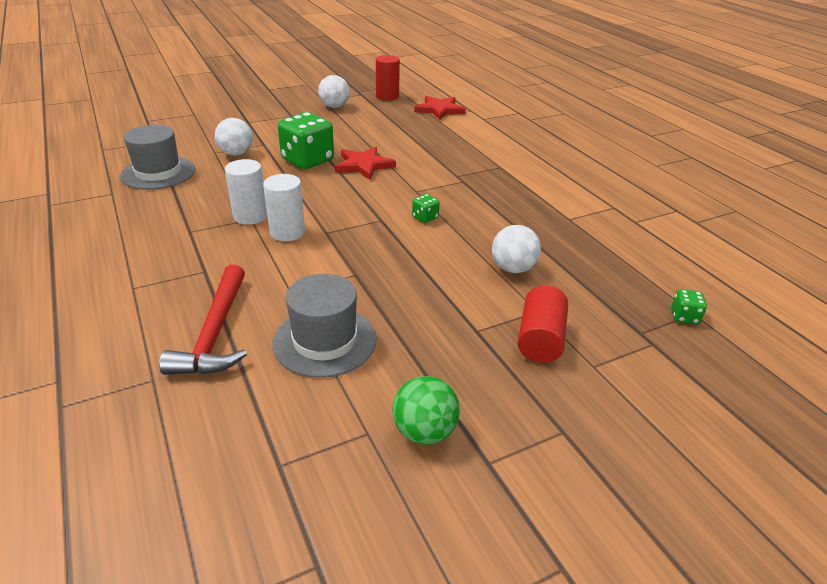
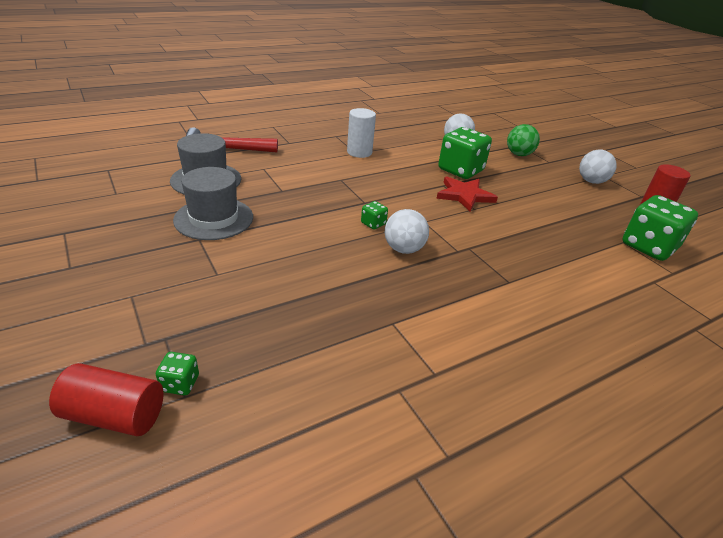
camera: 85 degrees right, 0 degrees up
(158, 173) = (412, 122): grey hat -> grey hat (214, 218)
(287, 232) = (338, 165): white cylinder -> none
(424, 431) = (105, 211): green ball -> green ball (519, 154)
(439, 110) = (648, 247): red star -> green dice
(513, 268) = (286, 267): white ball -> white ball (403, 249)
(540, 339) = (177, 270): red cylinder -> red cylinder (115, 415)

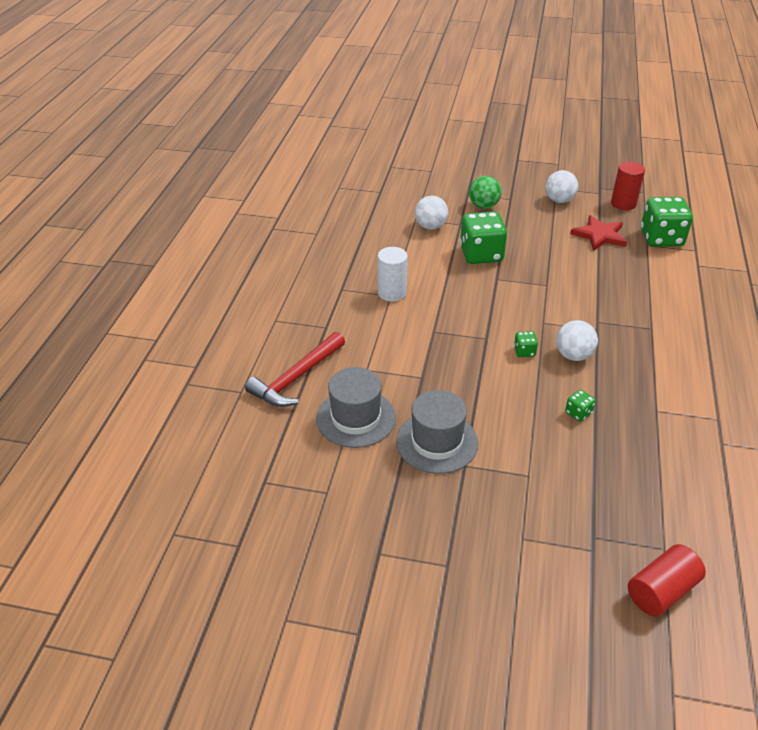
camera: 45 degrees left, 5 degrees up
(180, 383) = (650, 546): green dice -> green dice (578, 413)
(464, 195) = (523, 277): red star -> red star (599, 235)

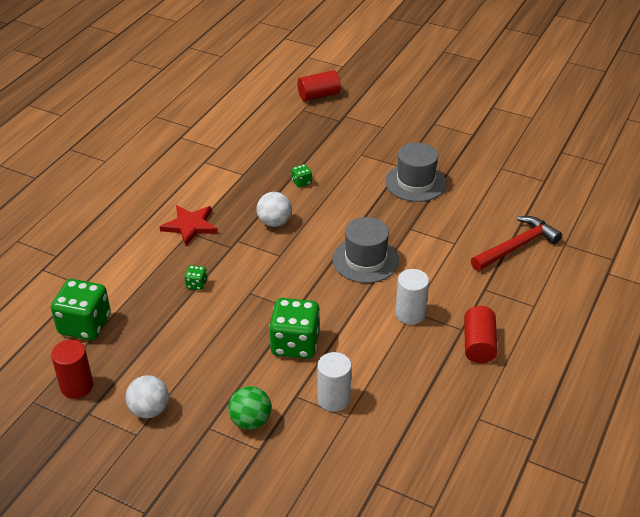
camera: 165 degrees left, 0 degrees up
(324, 280) = (478, 344): none -> red cylinder
(356, 418) = (472, 208): grey hat -> grey hat (365, 260)
(430, 226) = (333, 399): white ball -> white cylinder
(524, 351) = (313, 233): green dice -> green dice (196, 284)
(599, 235) = (147, 343): red star -> red star (190, 226)

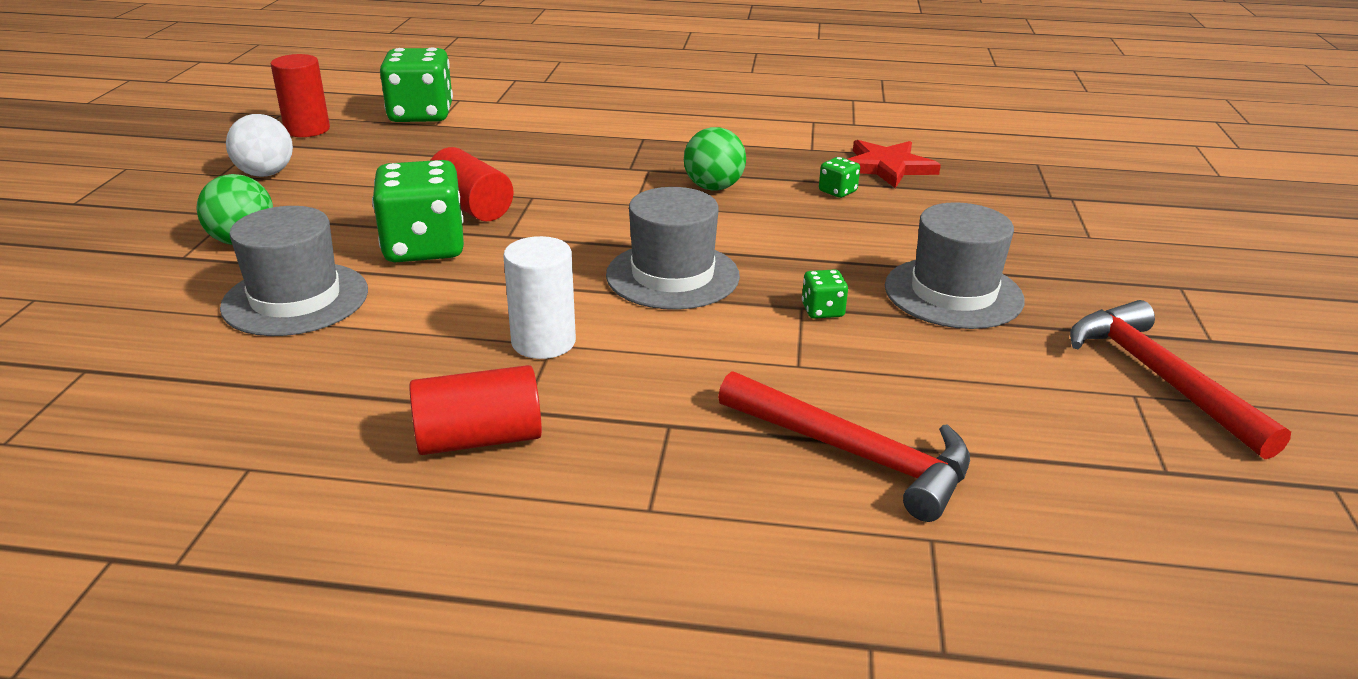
camera: 70 degrees right, 10 degrees down
(190, 226) = (657, 136): red star -> red star (887, 167)
(196, 284) = (531, 160): green dice -> green dice (822, 310)
(274, 222) = (713, 187): white ball -> green ball
(319, 95) = (1097, 169): red cylinder -> red cylinder (471, 207)
(333, 399) = (295, 299): white cylinder -> grey hat
(493, 157) = (1160, 378): none -> red hammer

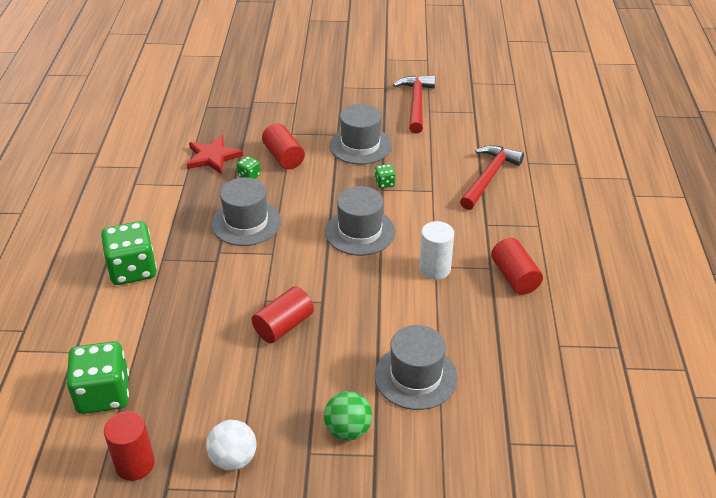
camera: 95 degrees left, 10 degrees up
(424, 247) = (343, 335): green dice -> green dice (133, 270)
(713, 187) = (246, 222): green ball -> grey hat
(897, 219) = (283, 157): none -> red cylinder
(1160, 378) = (416, 103): red hammer -> red hammer turned 120 degrees clockwise

